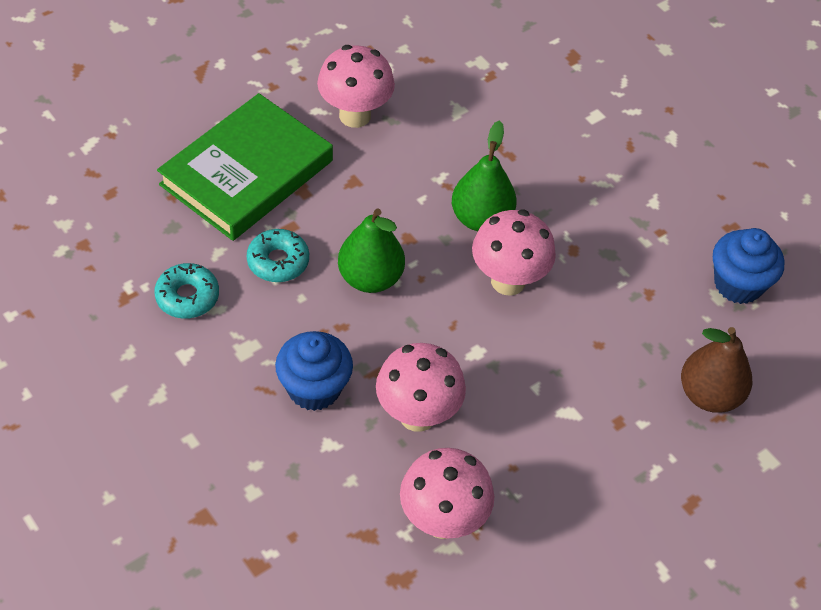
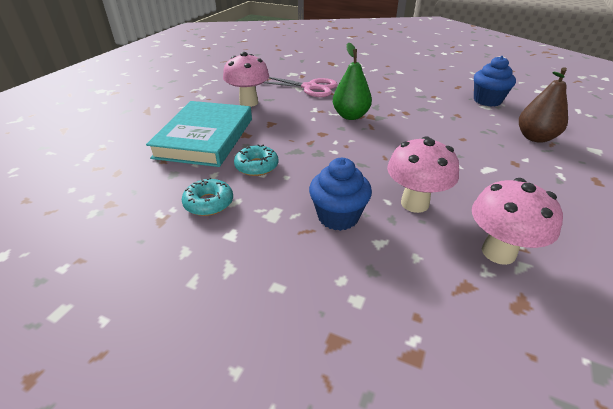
camera: 25 degrees left, 15 degrees down
(246, 172) = (205, 138): green book -> turquoise book
(370, 278) = (318, 154): green pear -> none
(477, 117) = (310, 87): none -> pink scissors
(508, 281) = (391, 132): pink mushroom -> none

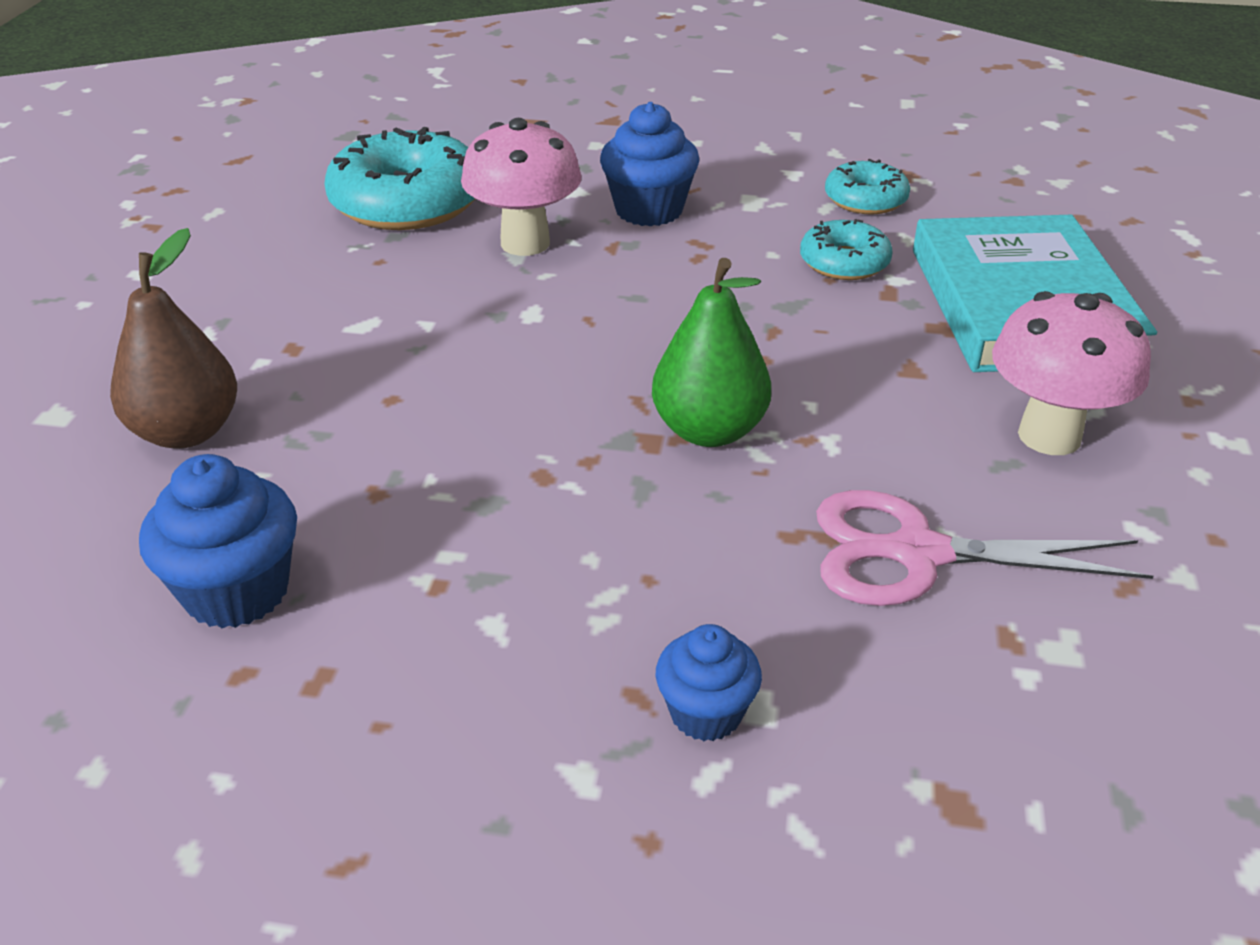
camera: 165 degrees right, 0 degrees up
(372, 74) = (706, 713): none -> blue cupcake
(498, 252) = (407, 202): pink mushroom -> turquoise donut

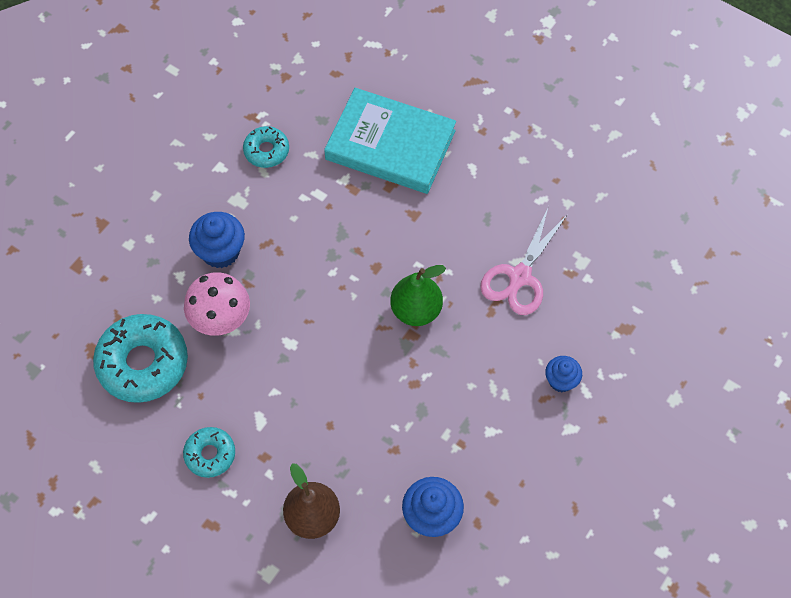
camera: 65 degrees left, 25 degrees up
(844, 262) = (319, 192): turquoise donut -> turquoise donut (210, 454)
(1049, 436) = (479, 193): pink mushroom -> none

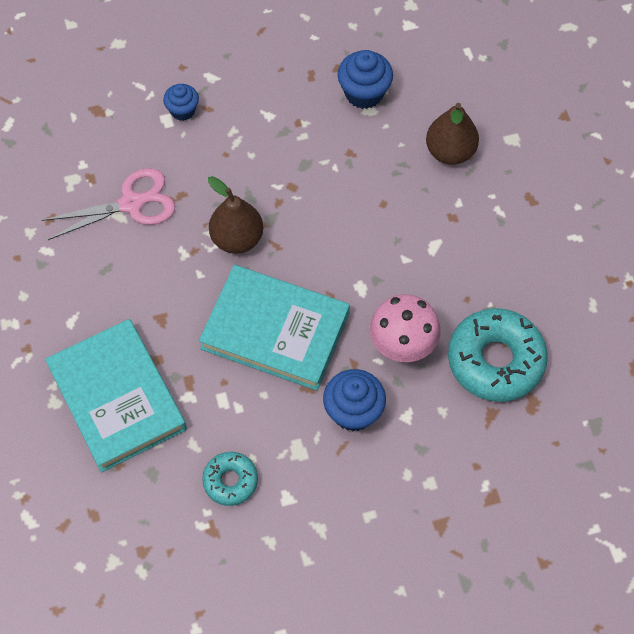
camera: 140 degrees left, 0 degrees up
(210, 454) = (493, 248): turquoise donut -> none
(325, 265) = (275, 331): none -> turquoise book
(416, 310) = (237, 239): green pear -> brown pear

